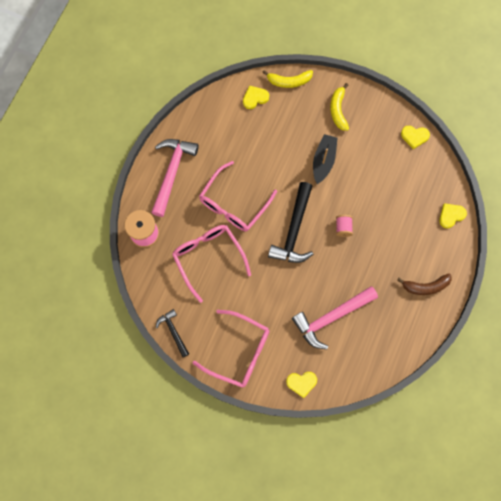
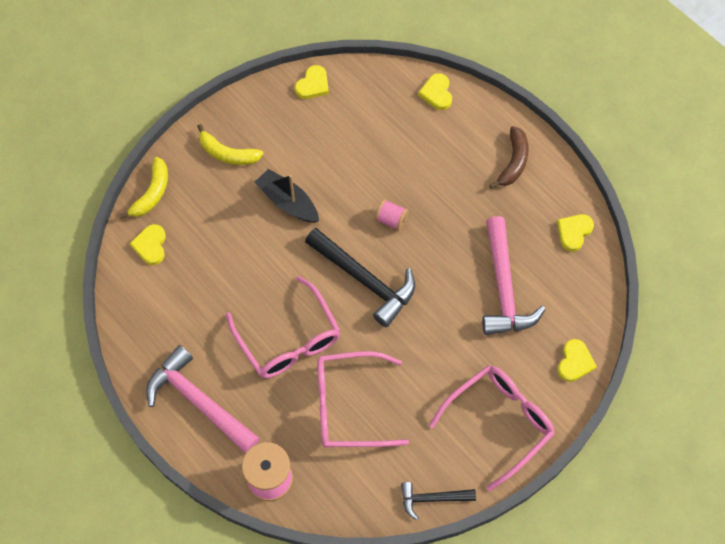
camera: 65 degrees left, 10 degrees down
(394, 346) = (574, 232): none -> yellow heart

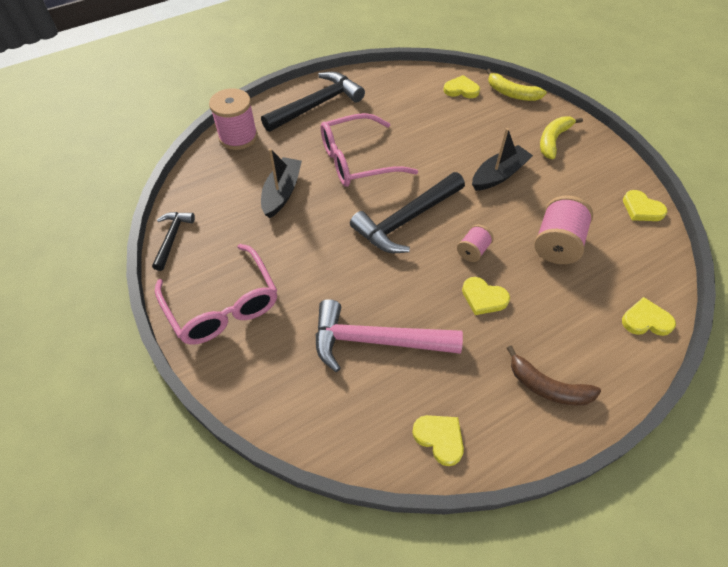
camera: 100 degrees right, 10 degrees down
(199, 402) = (317, 105): pink hammer -> black hammer
(349, 406) = (282, 192): pink glasses -> black boat
(369, 153) = (557, 244): none -> pink spool
(575, 362) = (265, 396): yellow heart -> yellow heart (483, 298)

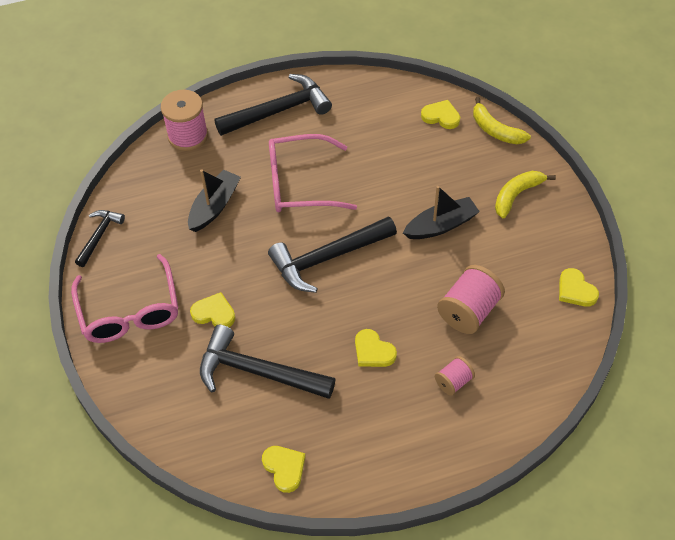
camera: 15 degrees right, 0 degrees up
(376, 341) = (258, 372): pink hammer -> black hammer
(473, 251) = (381, 302): pink spool -> pink spool (453, 382)
(547, 387) = (398, 445): brown banana -> none
(646, 320) = (522, 404): yellow heart -> yellow heart (214, 313)

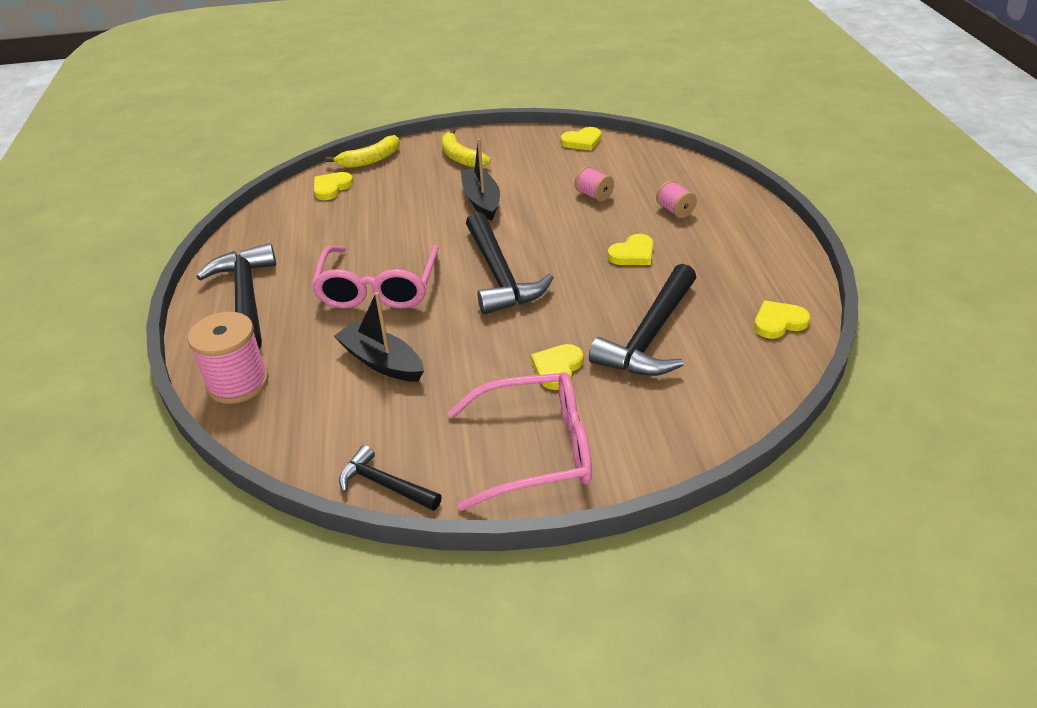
camera: 80 degrees left, 15 degrees down
(469, 311) = (594, 195): pink spool -> pink spool, size x0.56

